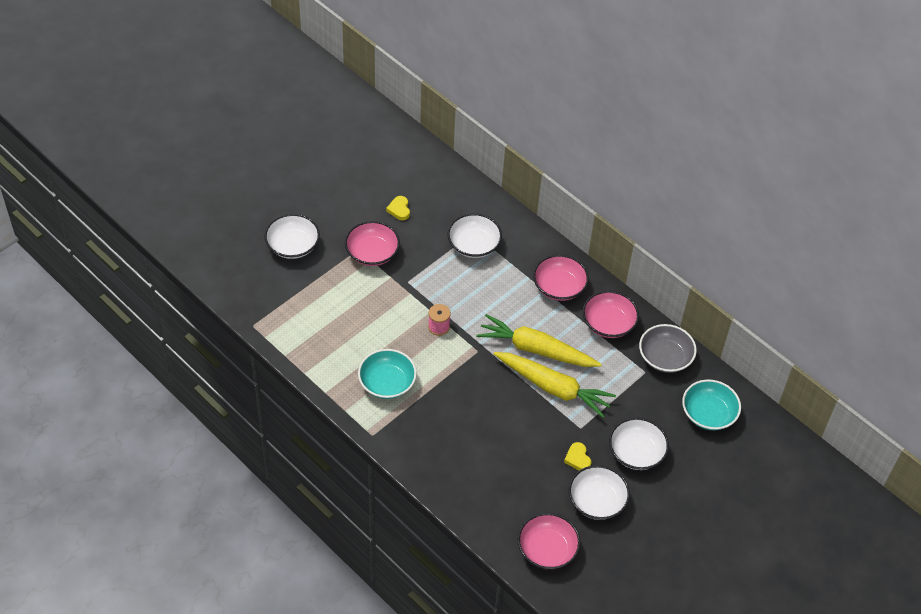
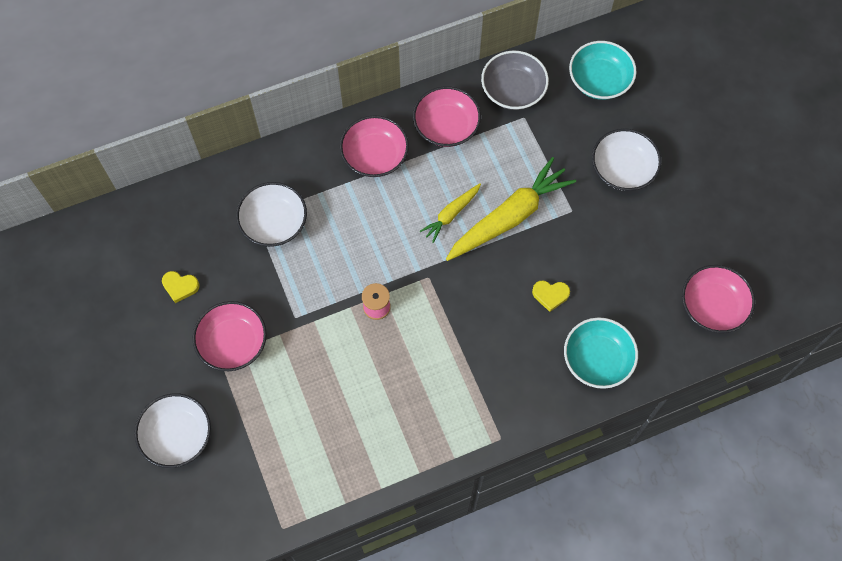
camera: 65 degrees left, 15 degrees up
(387, 383) = (433, 395): turquoise bowl -> turquoise bowl (597, 359)
(536, 349) = (451, 214): yellow carrot -> yellow carrot, size x0.52
(577, 458) = (610, 229): yellow heart -> yellow heart (550, 295)
(597, 501) = (669, 232): white bowl -> none

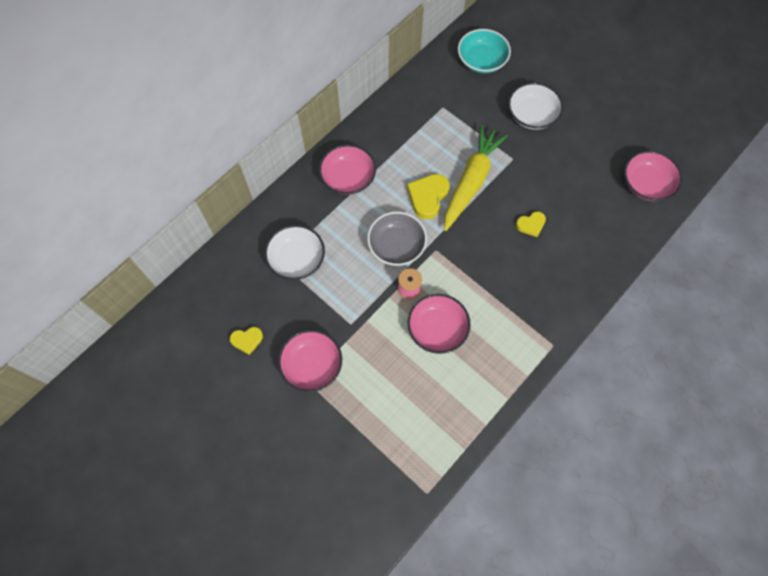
camera: 25 degrees left, 0 degrees up
(177, 435) = (305, 459): white bowl -> none
(446, 126) = (390, 135): pink bowl -> pink bowl (437, 329)
(451, 214) = (428, 197): yellow carrot -> yellow heart
(513, 90) = (424, 91): grey bowl -> grey bowl (396, 246)
(597, 359) = (589, 256): turquoise bowl -> none

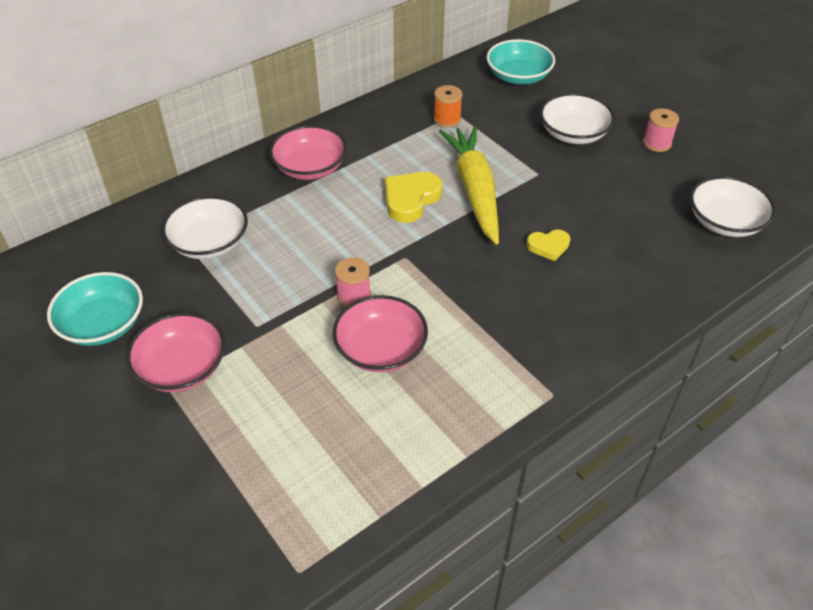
camera: 10 degrees right, 20 degrees down
(247, 340) = (103, 324): yellow heart -> turquoise bowl
(396, 246) = (351, 246): grey bowl -> none
(437, 114) = (447, 119): none -> orange spool
(471, 181) = (474, 190): yellow carrot -> yellow carrot turned 45 degrees counterclockwise
(592, 116) = (657, 143): none -> pink spool
(646, 184) = (725, 222): pink bowl -> white bowl

